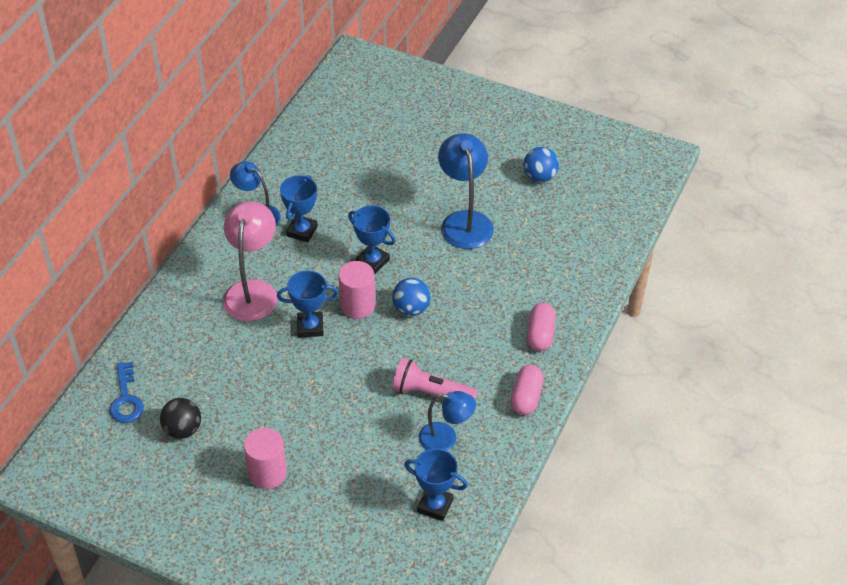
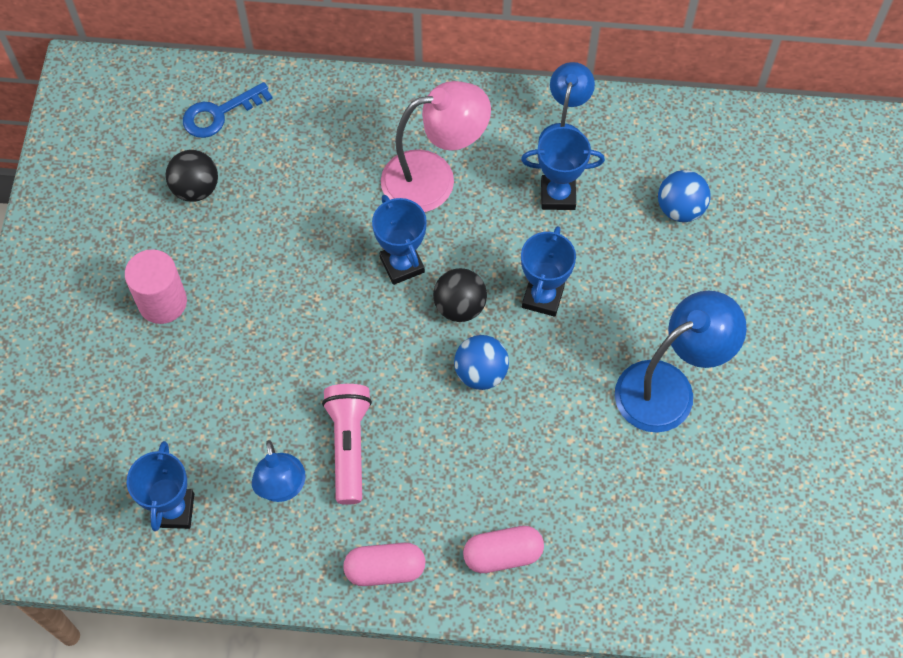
camera: 70 degrees right, 15 degrees up
(357, 305) = (460, 306): pink cylinder -> black ball
(540, 176) = (805, 461): blue ball -> blue ball (680, 209)

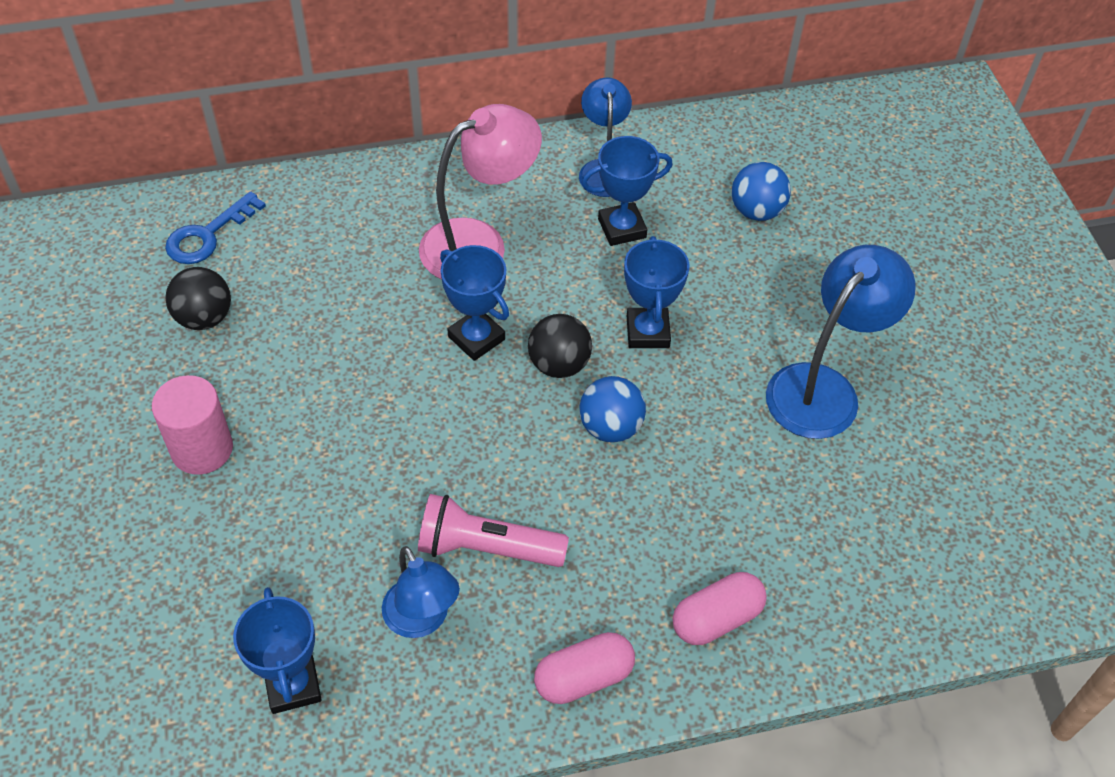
camera: 20 degrees left, 10 degrees down
(348, 445) = (486, 548): pink flashlight -> pink flashlight turned 60 degrees counterclockwise

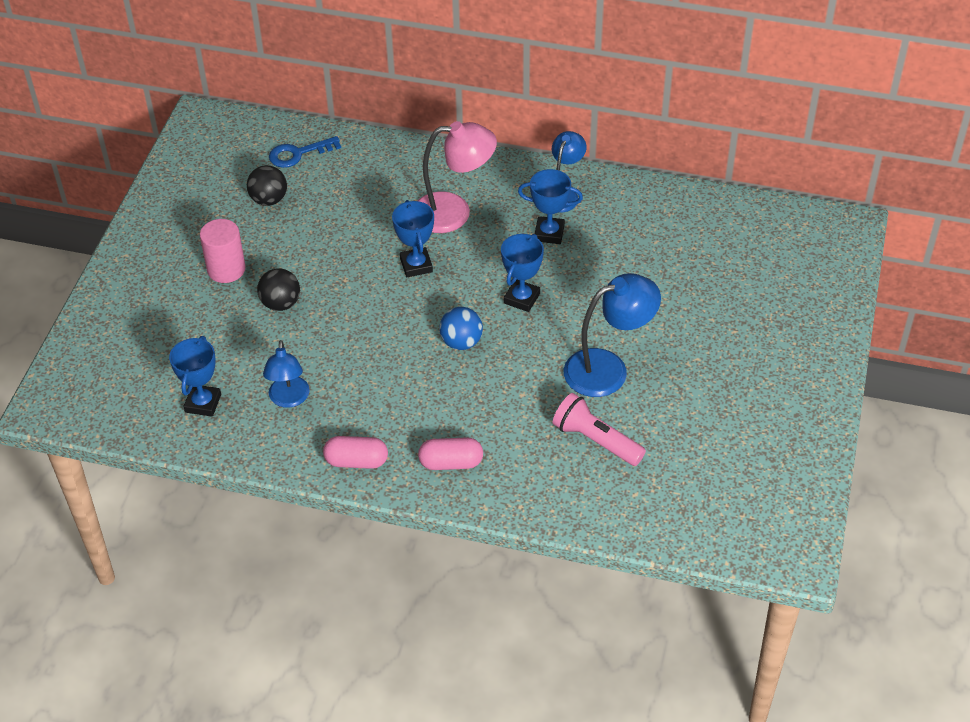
camera: 30 degrees right, 5 degrees down
(486, 548) = (347, 377): pink flashlight -> pink flashlight (595, 440)
(559, 364) = (455, 297): black ball -> black ball (281, 303)
(756, 211) = (644, 252): blue ball -> none

